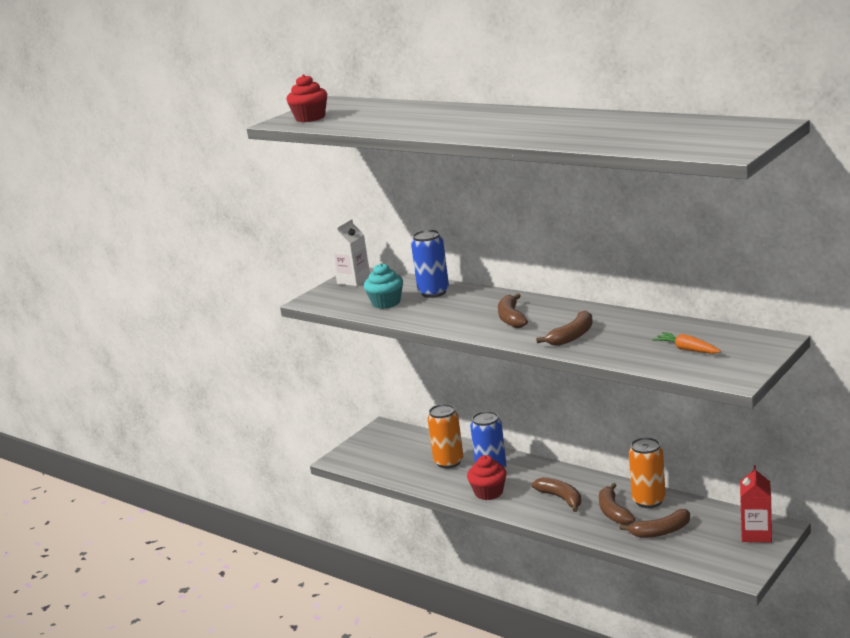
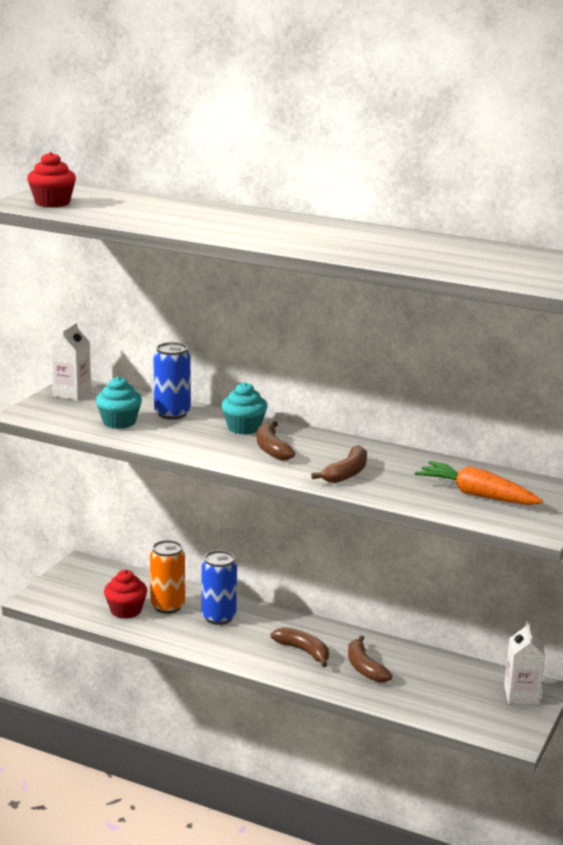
camera: 15 degrees left, 0 degrees up
(489, 492) = (221, 642): red cupcake -> red cupcake (126, 610)
(492, 301) = (244, 428): none -> turquoise cupcake
(648, 501) = (400, 656): orange can -> none
(661, 531) = (420, 691): brown banana -> none
(687, 349) = (477, 495): orange carrot -> orange carrot, size x1.65
(756, 534) = (521, 695): red carton -> white carton

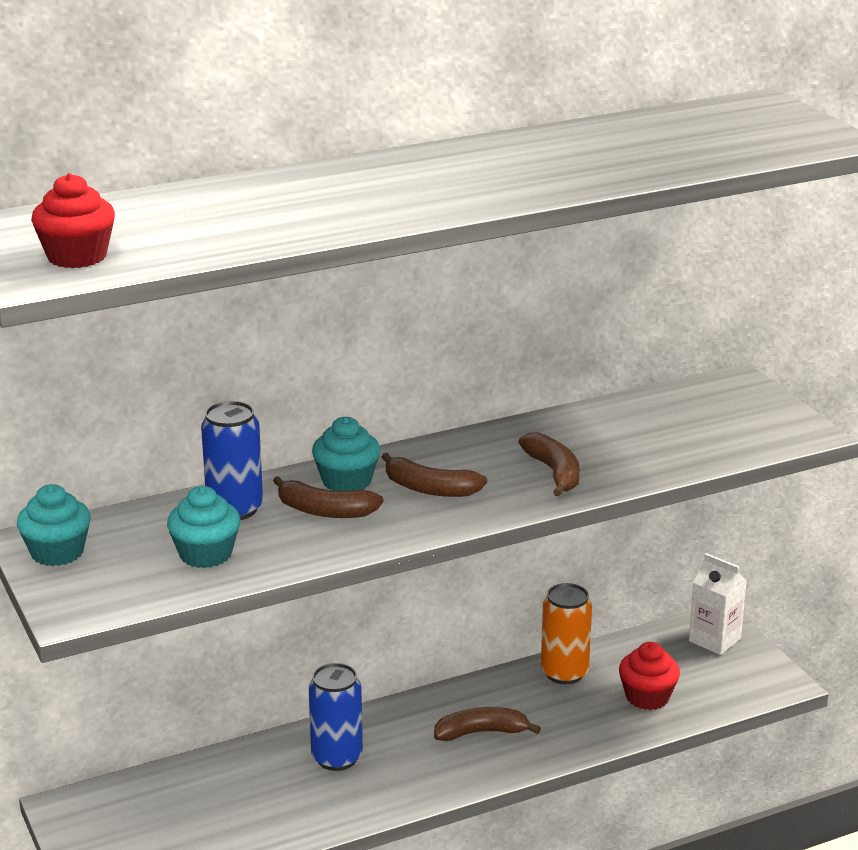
camera: 50 degrees left, 5 degrees up
(72, 393) = (57, 552): white carton -> turquoise cupcake
(126, 610) = (229, 823): red cupcake -> red cupcake (647, 697)
(167, 606) = (263, 785): orange can -> orange can (564, 673)
(364, 668) = (560, 708): brown banana -> brown banana (325, 511)
(477, 495) = (694, 427): orange carrot -> none

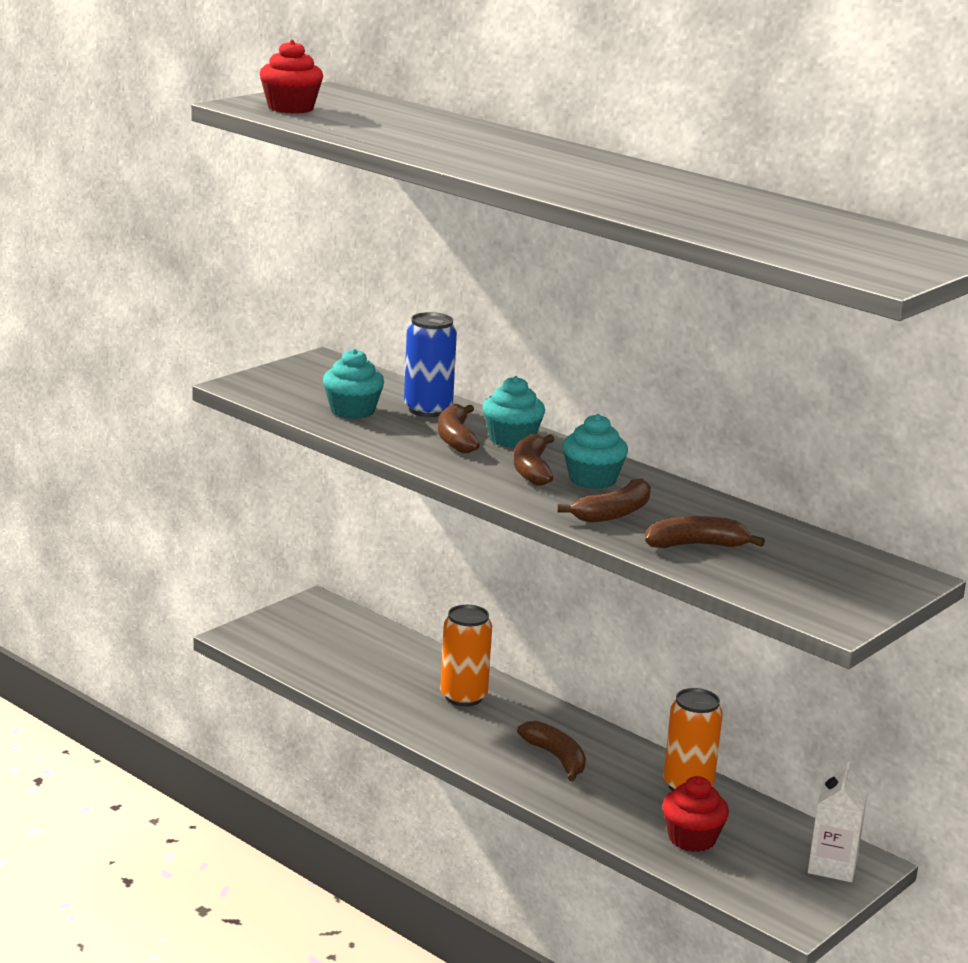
camera: 65 degrees right, 5 degrees down
(57, 552) = (314, 369): turquoise cupcake -> turquoise cupcake (592, 480)
(337, 758) = (463, 697): blue can -> orange can
(640, 452) = (696, 545): none -> brown banana

